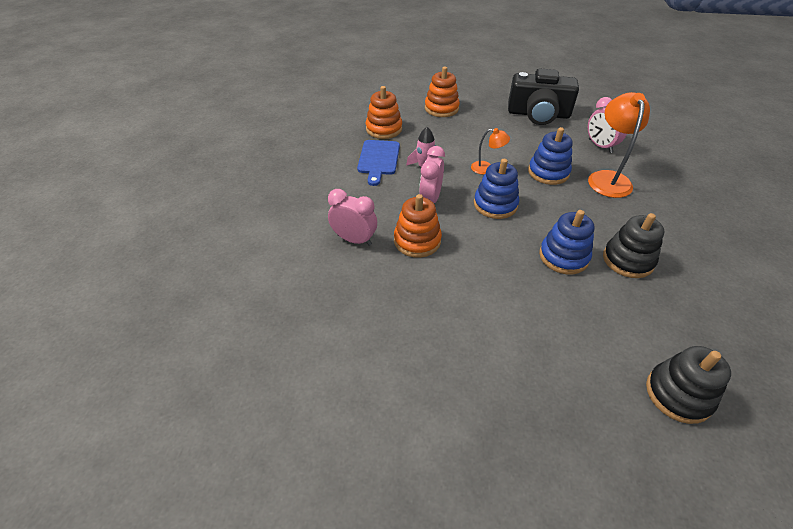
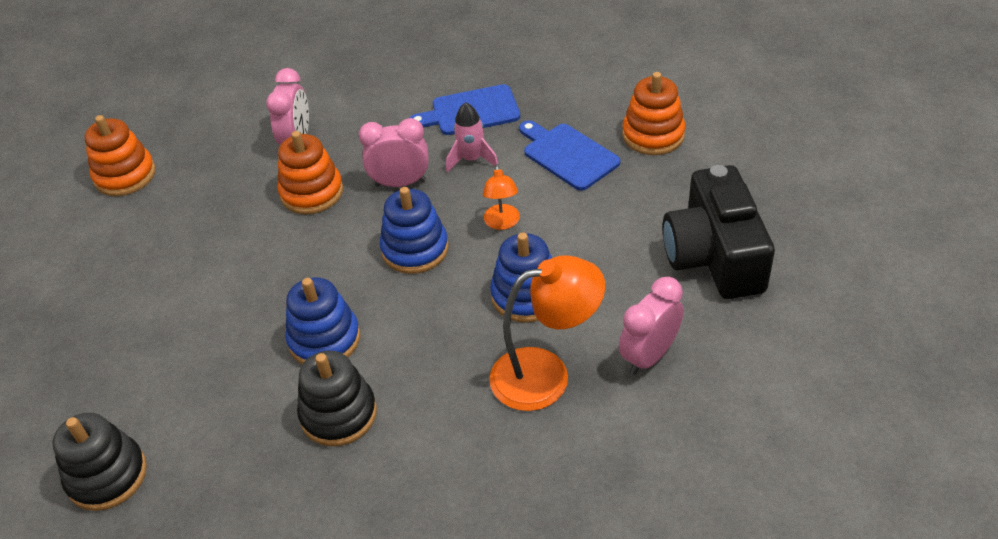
camera: 75 degrees right, 0 degrees up
(384, 129) = (552, 94): orange stacking toy -> orange stacking toy (125, 175)
(441, 136) = (568, 155): none -> blue cutting board

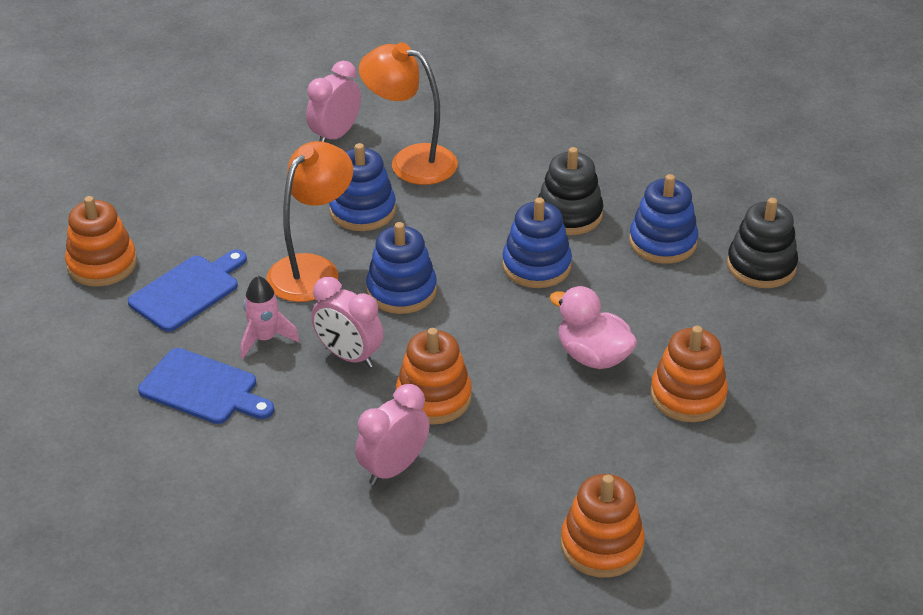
camera: 145 degrees left, 5 degrees down
(117, 304) = (688, 395): none -> orange stacking toy
(215, 290) = (593, 356): none -> pink duck
(223, 441) = (662, 242): none -> blue stacking toy
(502, 223) = (312, 269): orange lamp -> orange lamp, size x1.88
(568, 155) = (188, 291): blue cutting board -> blue cutting board turned 135 degrees counterclockwise
(649, 356) = (335, 135): pink clock -> pink clock turned 135 degrees clockwise
(714, 256) = (208, 160): black camera -> none

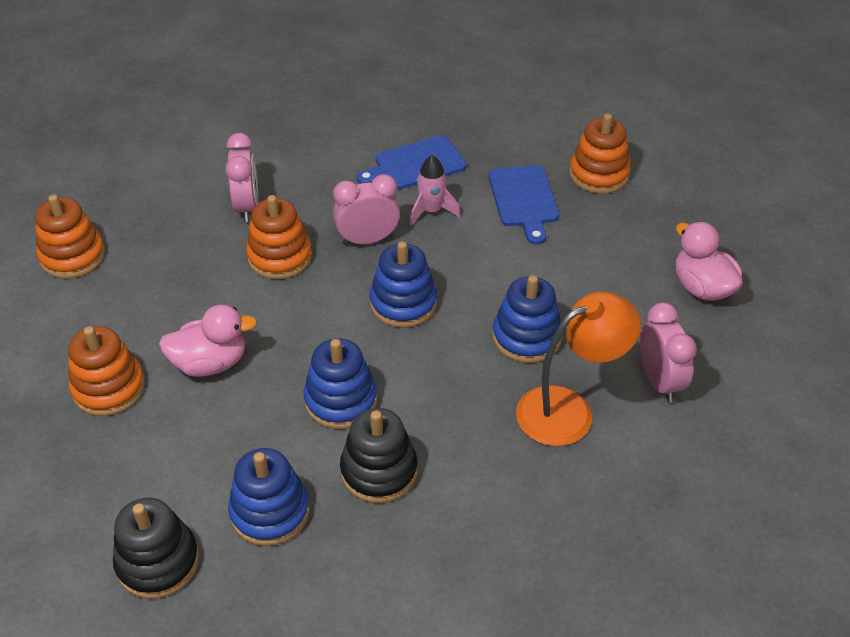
camera: 130 degrees right, 5 degrees up
(207, 153) = (702, 288): none -> pink duck
(312, 269) = (481, 270): orange lamp -> none

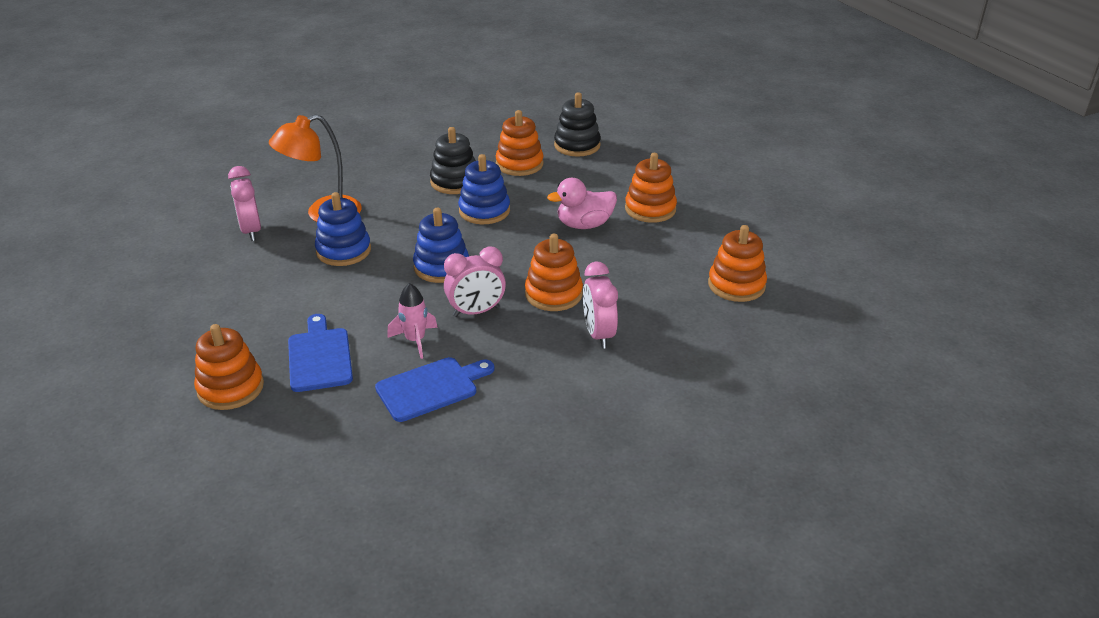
camera: 175 degrees right, 10 degrees down
(270, 512) = (519, 164): blue stacking toy -> orange stacking toy
(702, 288) = (182, 291): pink duck -> none

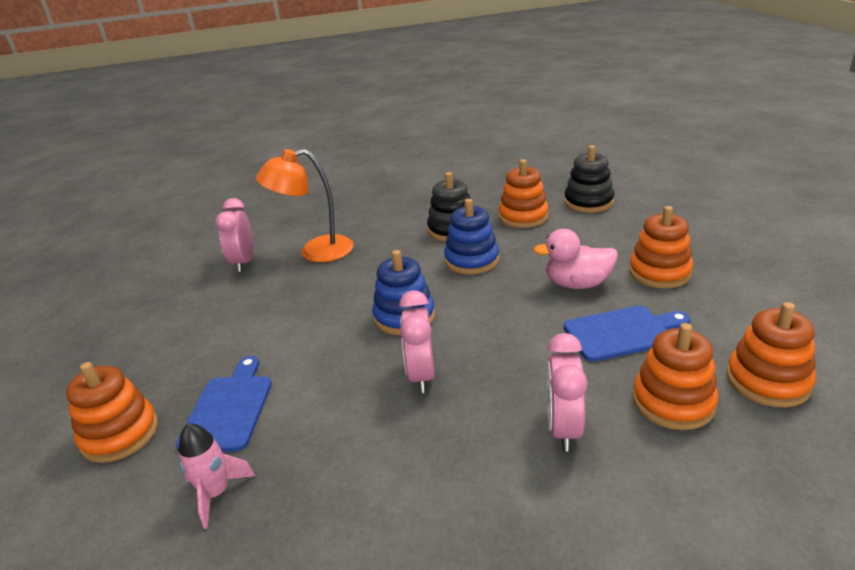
camera: 20 degrees right, 5 degrees down
(343, 251) = (315, 289): blue stacking toy -> none
(415, 340) = (339, 403): pink rocket -> pink rocket (216, 493)
(431, 388) = (328, 474): blue cutting board -> blue cutting board (622, 333)
(476, 312) = (421, 375): pink clock -> pink clock turned 90 degrees clockwise
(553, 294) = (519, 364): orange stacking toy -> orange stacking toy (673, 402)

